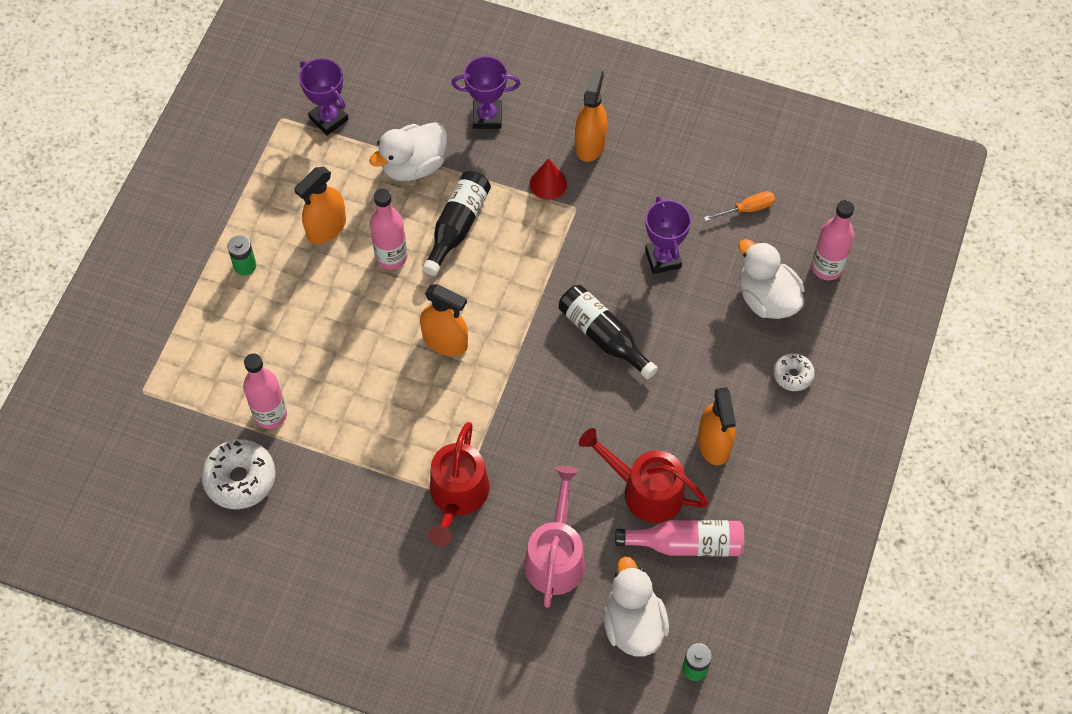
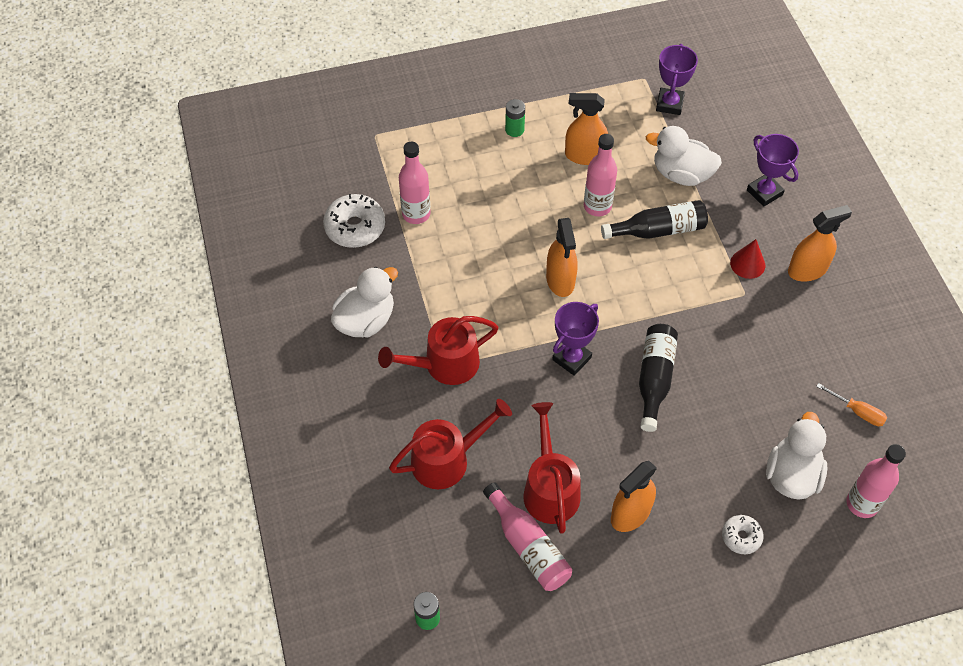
camera: 55 degrees right, 5 degrees down
(556, 556) = (447, 459): pink watering can -> red watering can
(633, 624) = (432, 549): white duck -> white duck (365, 320)
(663, 258) = (757, 379): purple trophy -> purple trophy (571, 358)

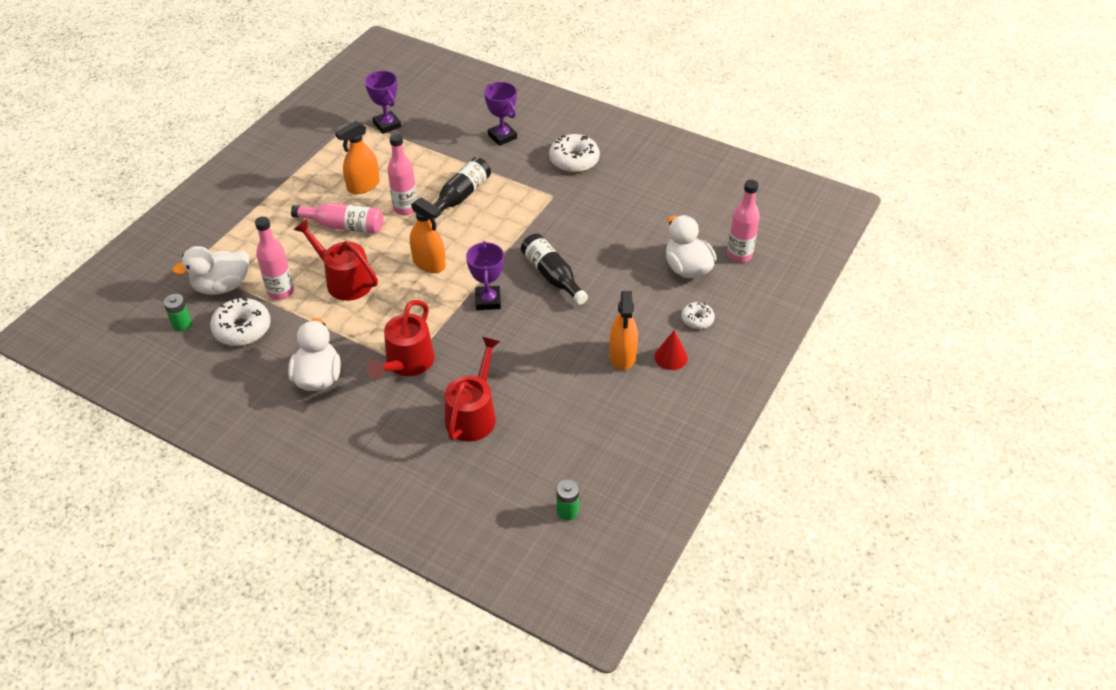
camera: 45 degrees left, 10 degrees down
(514, 130) = (296, 200): green battery -> green battery (182, 324)
(528, 546) = (582, 421): pink bottle -> pink bottle (344, 226)
(550, 489) = (559, 380): red watering can -> red watering can (344, 281)
(681, 174) = (439, 158): white duck -> white duck (222, 286)
(747, 264) = (536, 179): red cone -> red cone (671, 357)
(764, 192) = (502, 136): purple trophy -> purple trophy turned 45 degrees clockwise
(807, 270) = (574, 160): orange spray bottle -> white donut
(857, 412) = (684, 212): orange screwdriver -> none

